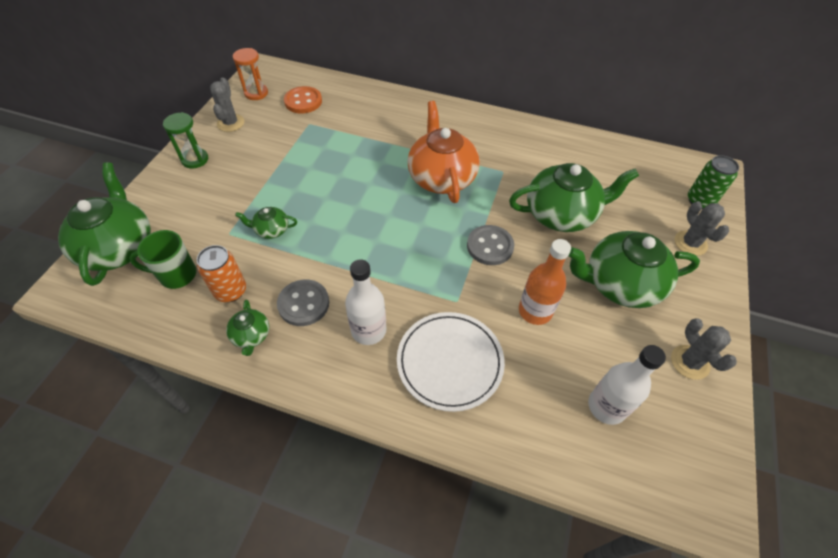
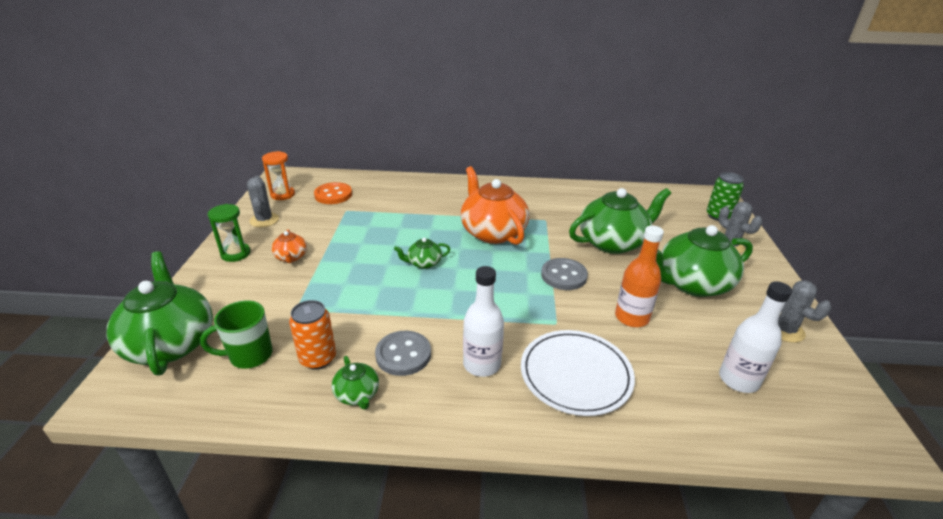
camera: 15 degrees left, 20 degrees down
(241, 172) = (291, 257): none -> orange teapot
(271, 230) = (342, 298): green teapot -> green teapot (424, 263)

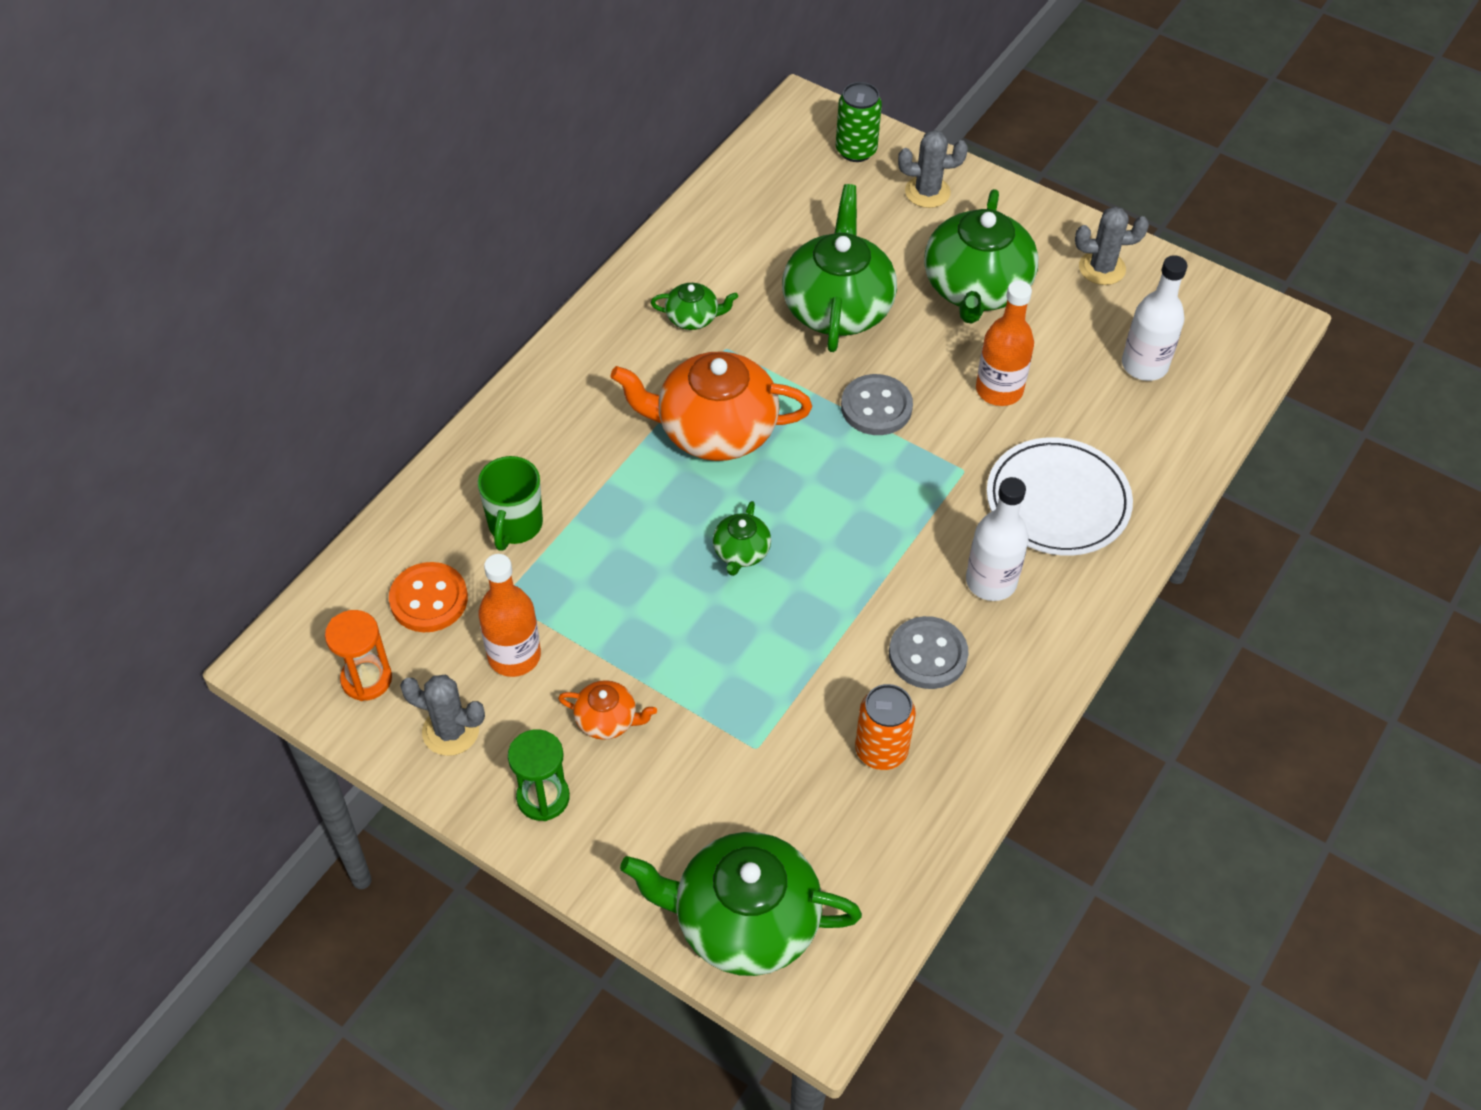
camera: 60 degrees left, 20 degrees up
(249, 355) = (829, 827): green mug -> green mug (515, 525)
(315, 222) = (514, 656): none -> orange bottle
(357, 394) = (970, 727): green teapot -> green teapot (693, 318)

